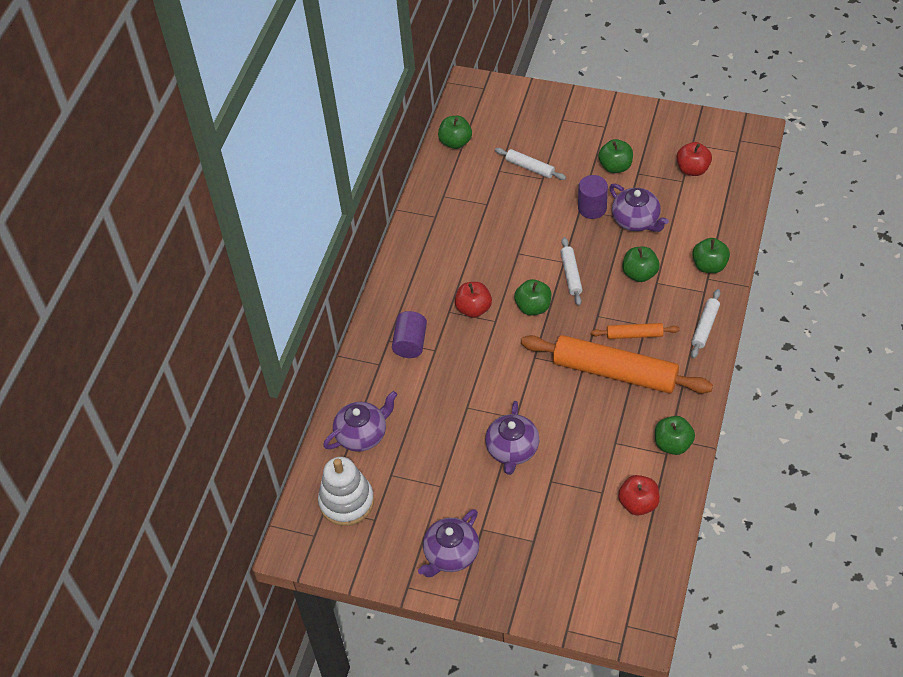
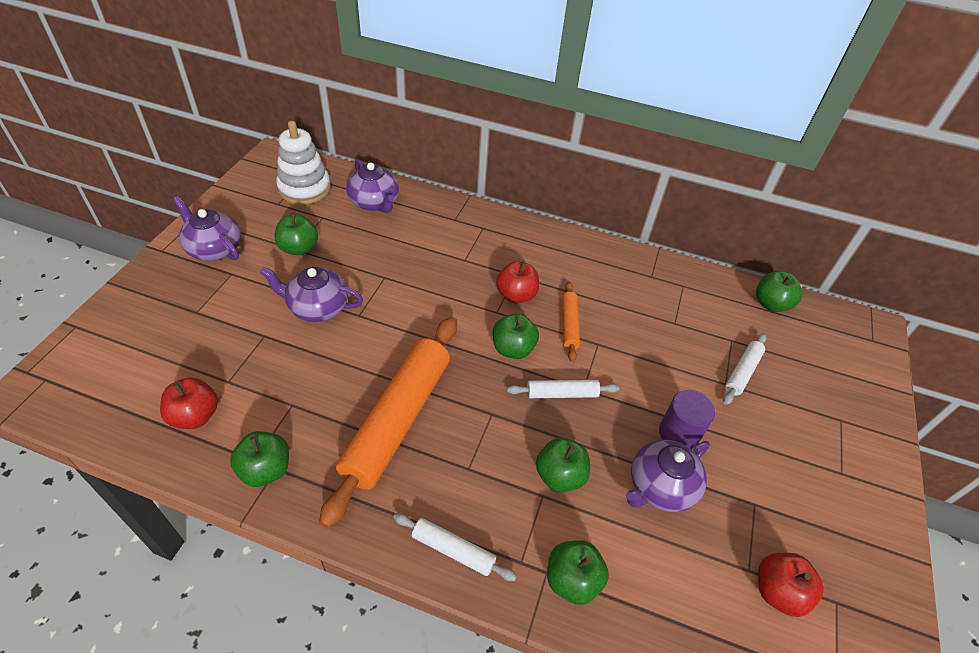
camera: 85 degrees right, 5 degrees down
(410, 343) = (476, 242): purple cylinder -> none
(615, 166) = (763, 475): green apple -> green apple (299, 248)
(634, 335) = (454, 452): orange rolling pin -> orange rolling pin (569, 325)

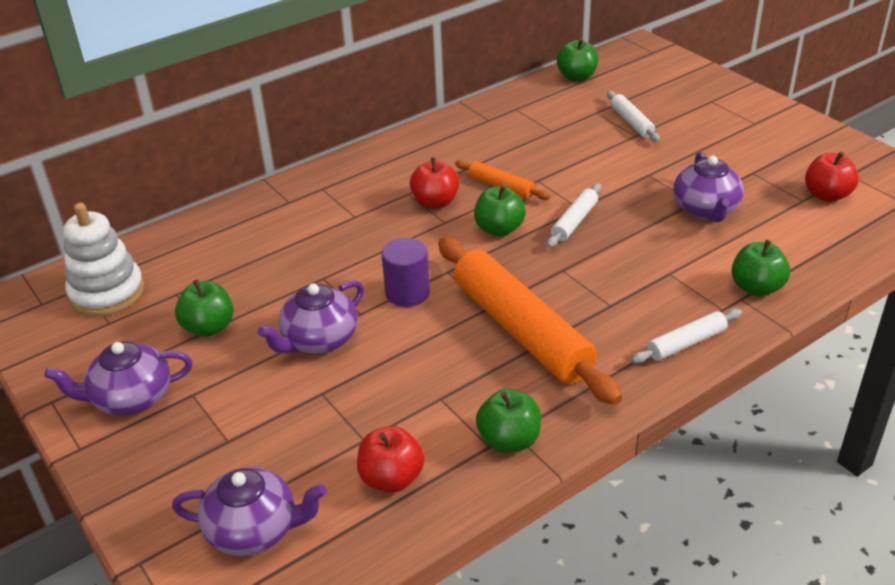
camera: 50 degrees left, 10 degrees down
(374, 203) = (198, 247): purple teapot -> purple teapot (254, 530)
(560, 475) = (657, 256): green apple -> none
(678, 433) = (664, 179): purple cylinder -> purple cylinder (407, 293)

